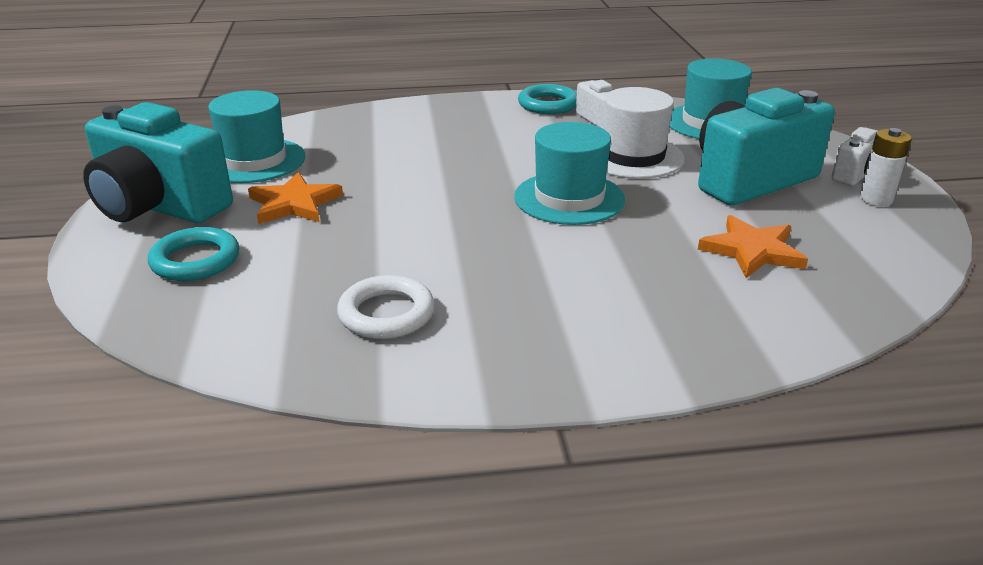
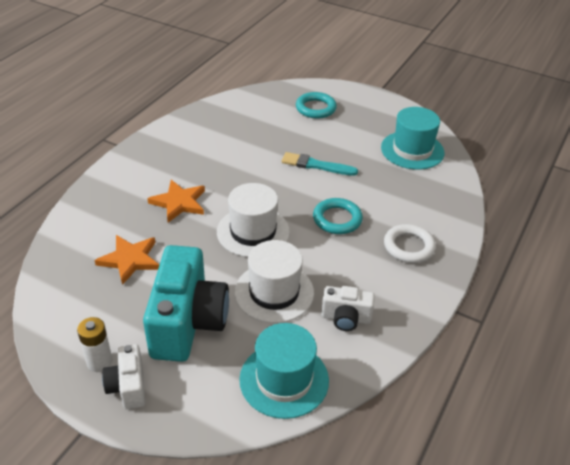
camera: 125 degrees right, 10 degrees up
(159, 207) = (379, 112): turquoise camera -> none
(294, 203) = (344, 146): orange star -> orange star (179, 202)
(372, 207) = (316, 165): none -> turquoise brush
(386, 313) = (221, 135): white ring -> white ring (408, 247)
(548, 104) = (402, 309): turquoise ring -> turquoise ring (337, 219)
(569, 198) = (253, 232): turquoise hat -> white hat

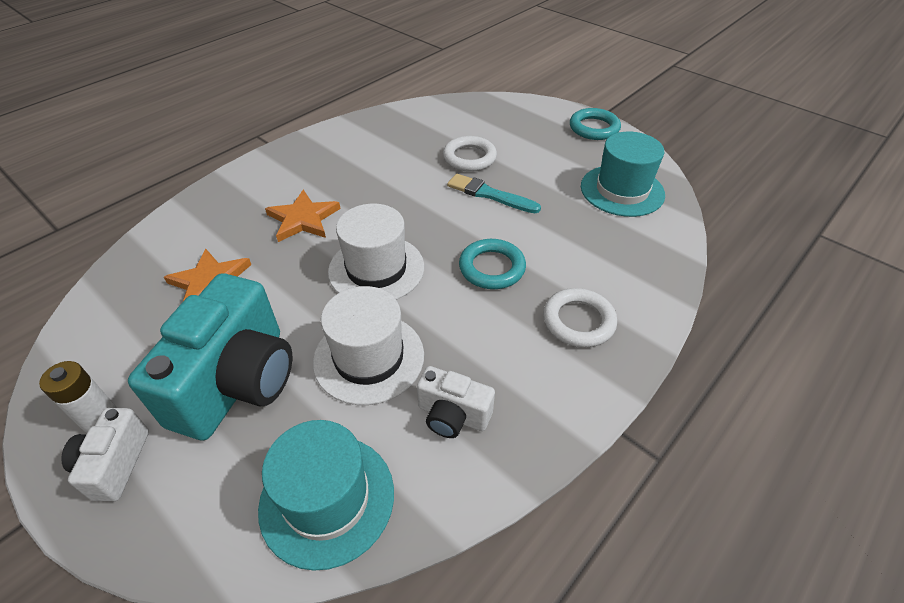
camera: 15 degrees right, 5 degrees up
(290, 138) = (469, 158): none -> white ring
(315, 108) = (514, 127): turquoise ring -> turquoise ring (594, 128)

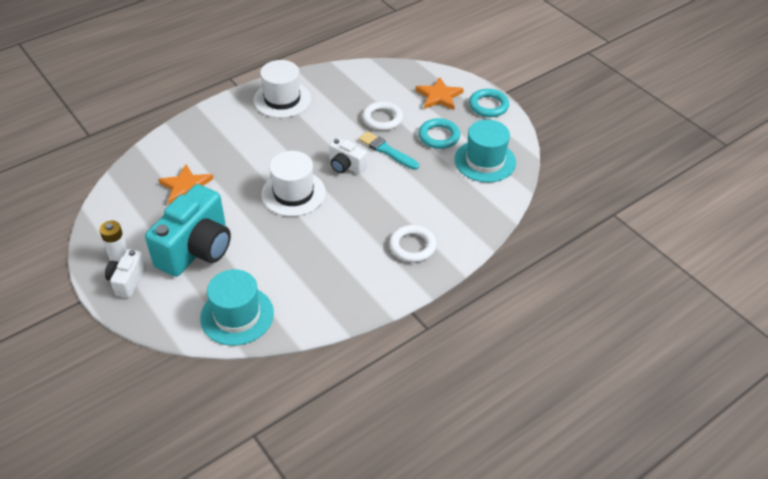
camera: 10 degrees right, 0 degrees up
(303, 219) = (252, 151): orange star -> orange star (439, 96)
(369, 357) = (276, 247): white hat -> white hat (282, 99)
(453, 415) = (316, 286): white camera -> white camera (346, 166)
(492, 268) = (369, 204): turquoise ring -> turquoise ring (439, 136)

